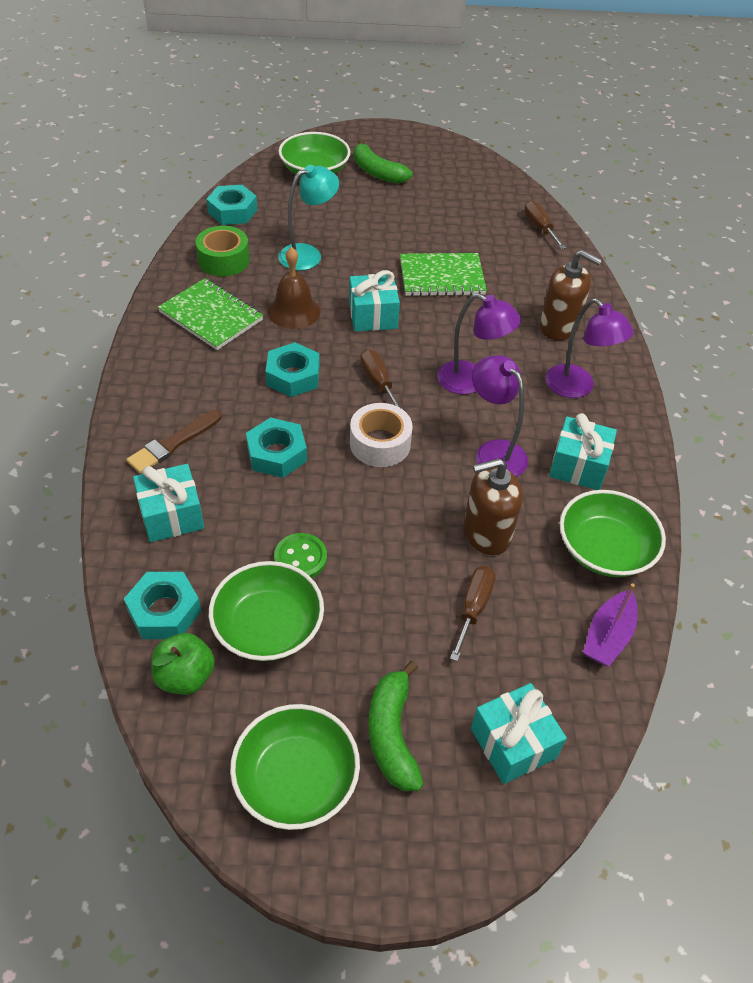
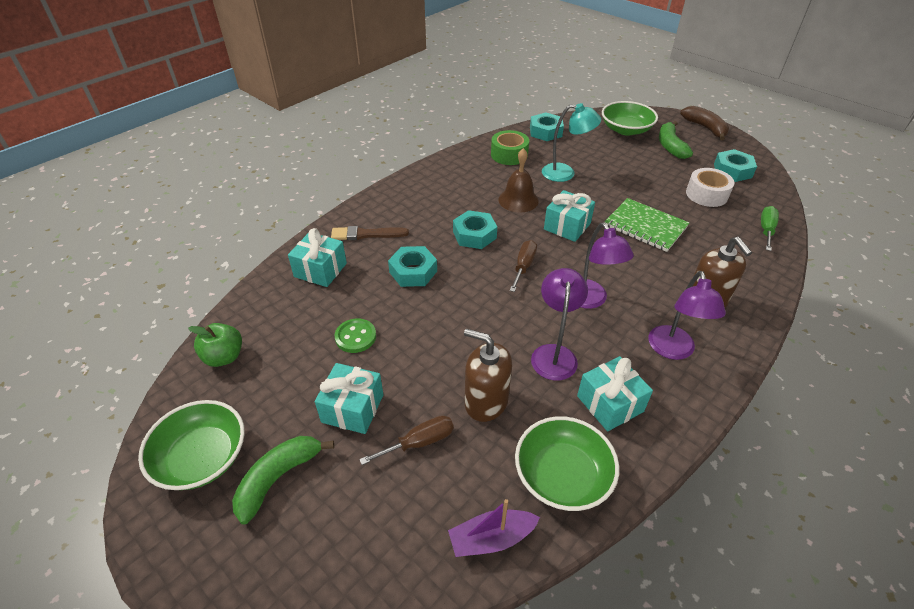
camera: 45 degrees right, 5 degrees down
(164, 611) = (257, 316): turquoise nut -> turquoise nut (732, 170)
(211, 316) = (466, 180): green notebook -> none
(268, 626) = (293, 362): green bowl -> none
(380, 444) = (481, 302): white tape -> white tape (706, 194)
(388, 135) = (705, 128): none -> brown banana
(513, 743) = (338, 551): turquoise gift -> turquoise gift (353, 408)
(539, 228) = (766, 230): brown screwdriver -> green screwdriver

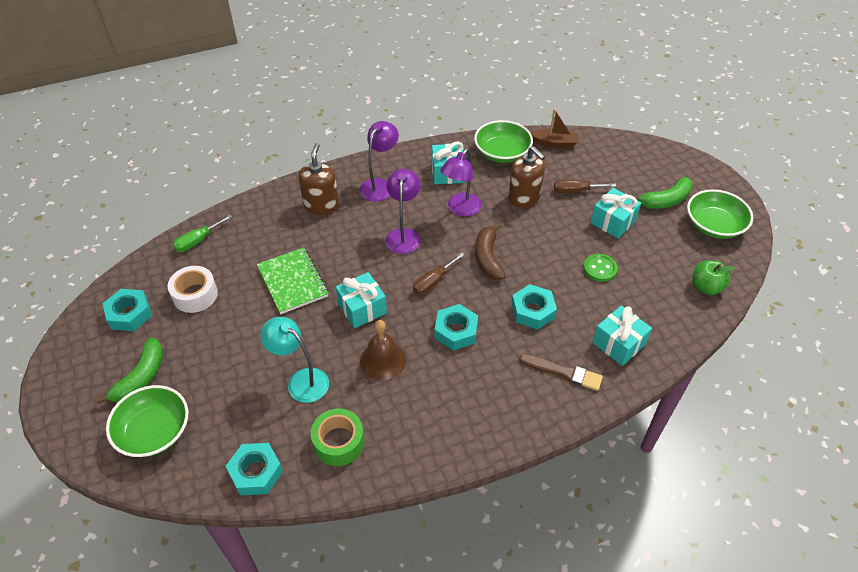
camera: 155 degrees left, 5 degrees up
(491, 538) = (554, 143): purple boat -> brown boat
(705, 128) = (61, 393): brown banana -> brown banana (488, 258)

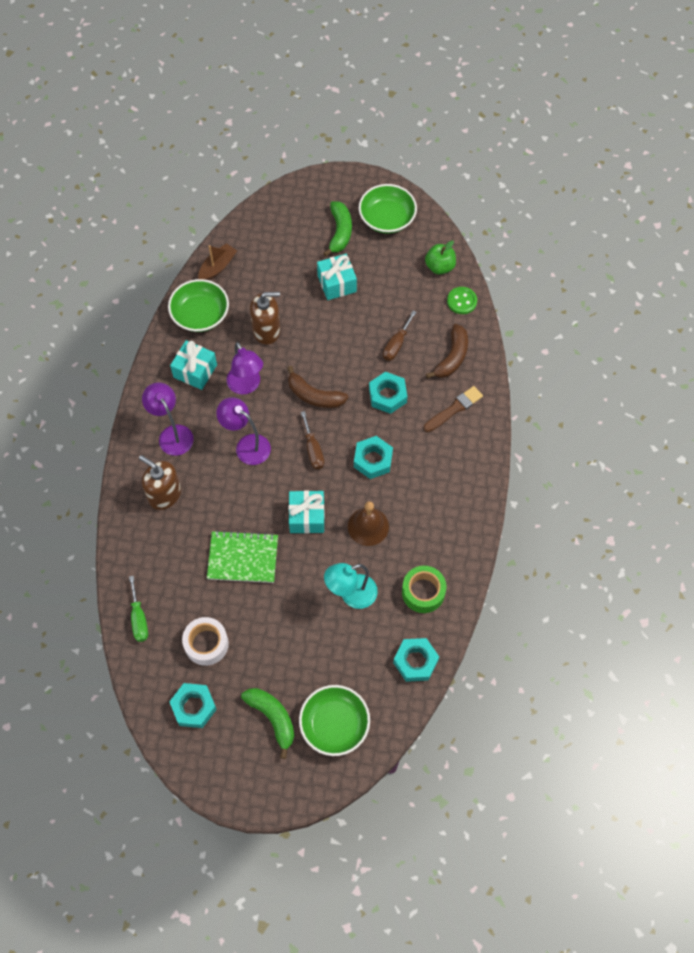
camera: 60 degrees left, 15 degrees up
(575, 191) = (285, 288): brown screwdriver -> brown screwdriver (396, 344)
(600, 269) = (377, 324): green button -> green button (461, 301)
(618, 343) = (452, 357): turquoise gift -> brown banana

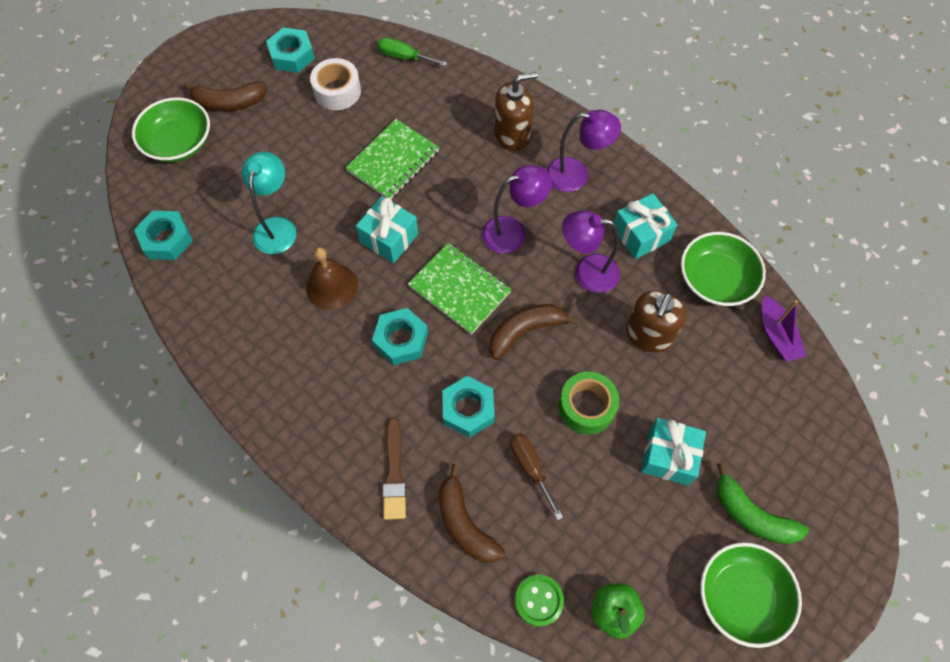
camera: 125 degrees right, 0 degrees up
(217, 267) = (776, 335): brown boat -> purple boat
(273, 718) = (229, 103): green banana -> brown banana
(313, 450) = (459, 289): brown screwdriver -> green notebook
(423, 592) = (222, 291): green tape -> green tape (586, 407)

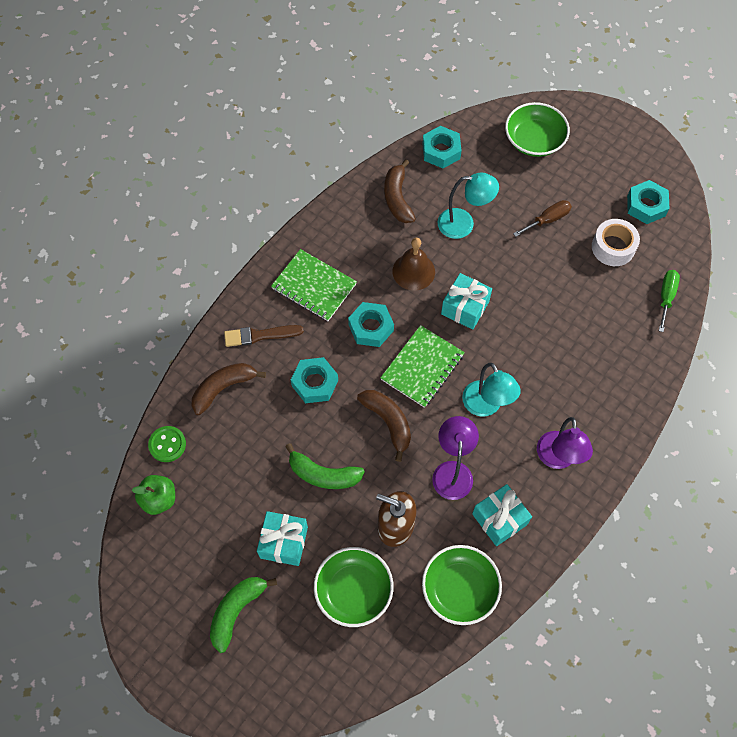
camera: 85 degrees right, 0 degrees up
(229, 103) = (582, 167): brown banana -> brown banana (397, 198)
(393, 161) = (544, 301): green notebook -> green notebook (314, 286)
(512, 135) = (593, 399): brown soap dispenser -> none
(513, 232) = (486, 406): purple lamp -> turquoise lamp
(530, 468) = (268, 433): brown screwdriver -> brown screwdriver (547, 220)
(586, 407) = (323, 474): green tape -> green banana
(741, 596) = (170, 598): green bowl -> green bowl (353, 591)
(776, 335) = (407, 644): purple boat -> none

